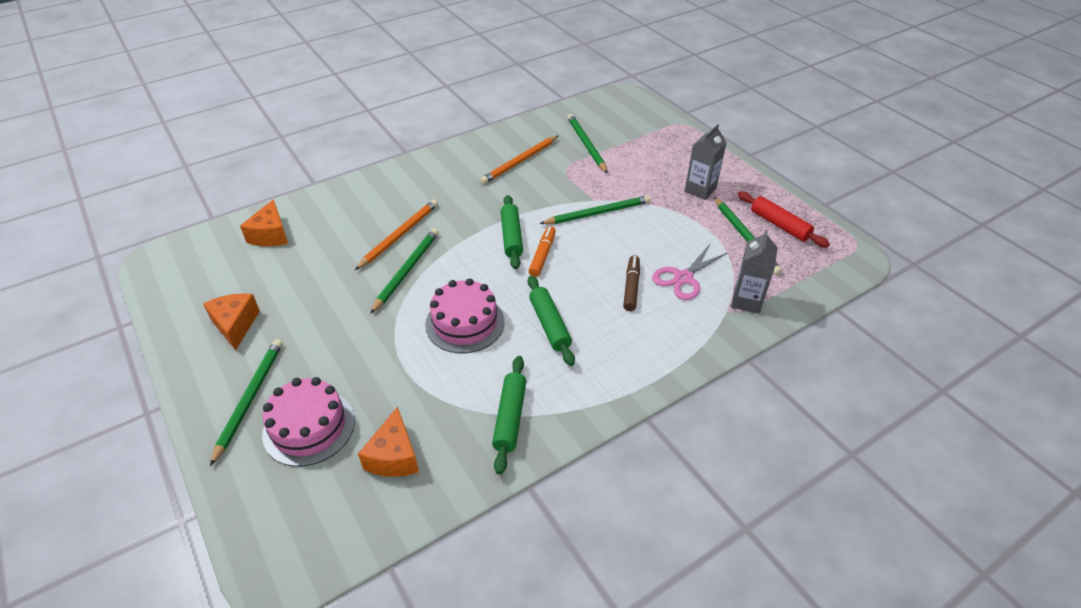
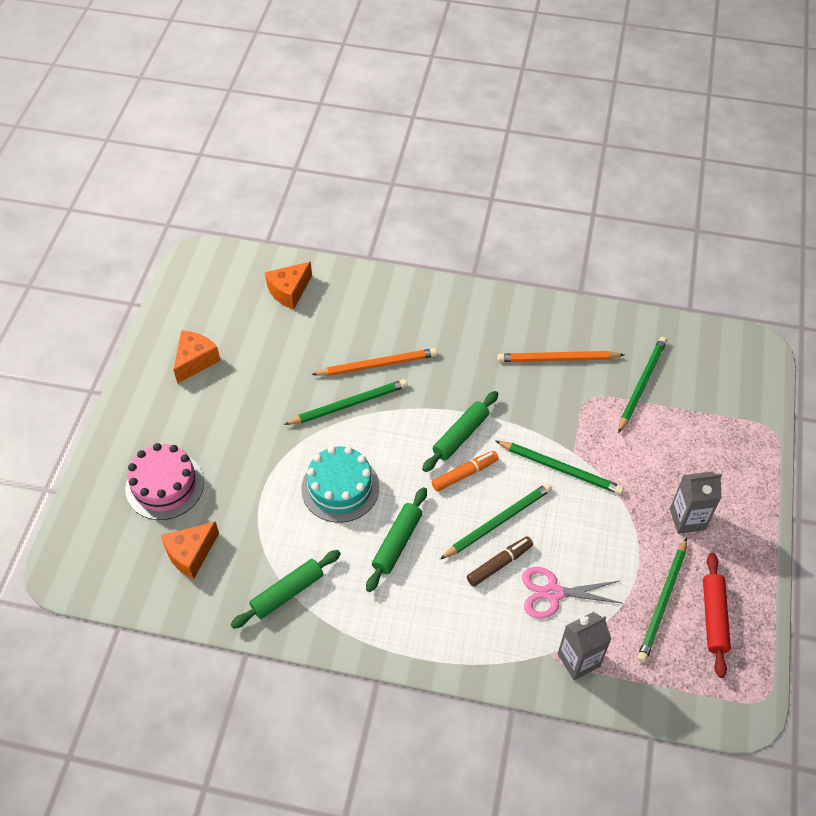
camera: 45 degrees right, 10 degrees up
(250, 399) = (152, 432): green pencil -> green pencil (498, 522)
(465, 323) = (340, 488): pink cake -> turquoise cake

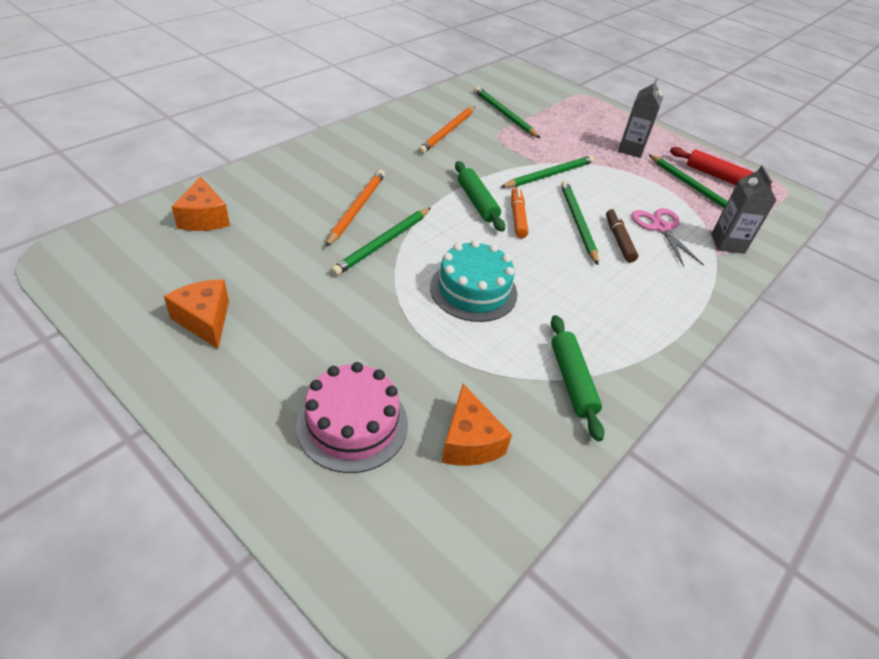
camera: 65 degrees left, 10 degrees down
(349, 404) = (383, 243): green pencil -> green pencil turned 150 degrees counterclockwise
(397, 543) = (561, 283): green rolling pin -> none
(553, 593) = (661, 228): pink scissors -> pink scissors turned 135 degrees clockwise

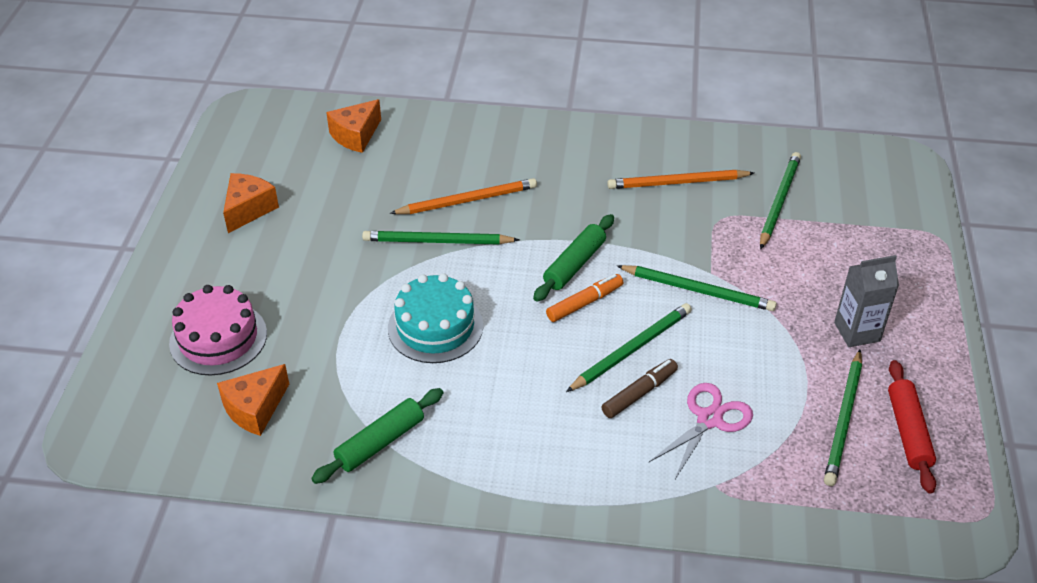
camera: 60 degrees right, 0 degrees up
(727, 243) = (752, 489): grey carton -> none

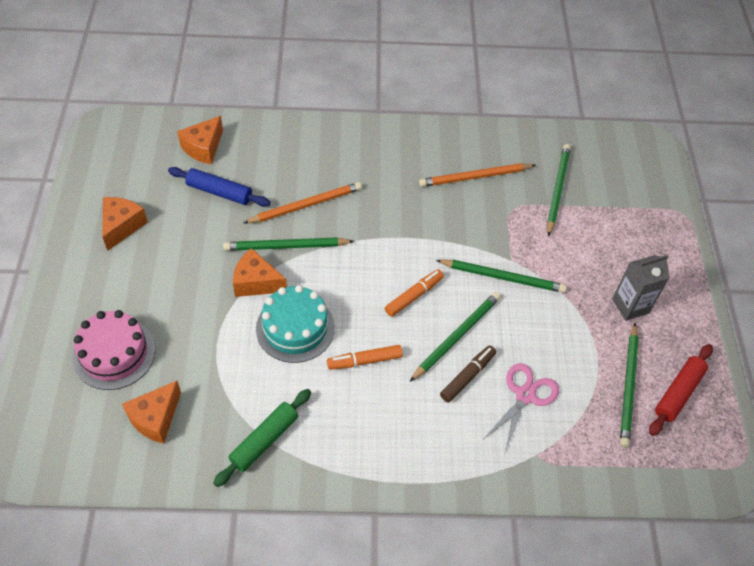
camera: 10 degrees left, 10 degrees up
(367, 181) = (219, 192): none -> blue rolling pin
(396, 276) = (256, 282): none -> orange cheese
(514, 367) = (365, 361): none -> orange marker
(574, 264) = (401, 260): green rolling pin -> none
(908, 432) = (678, 393): red rolling pin -> red rolling pin turned 45 degrees clockwise

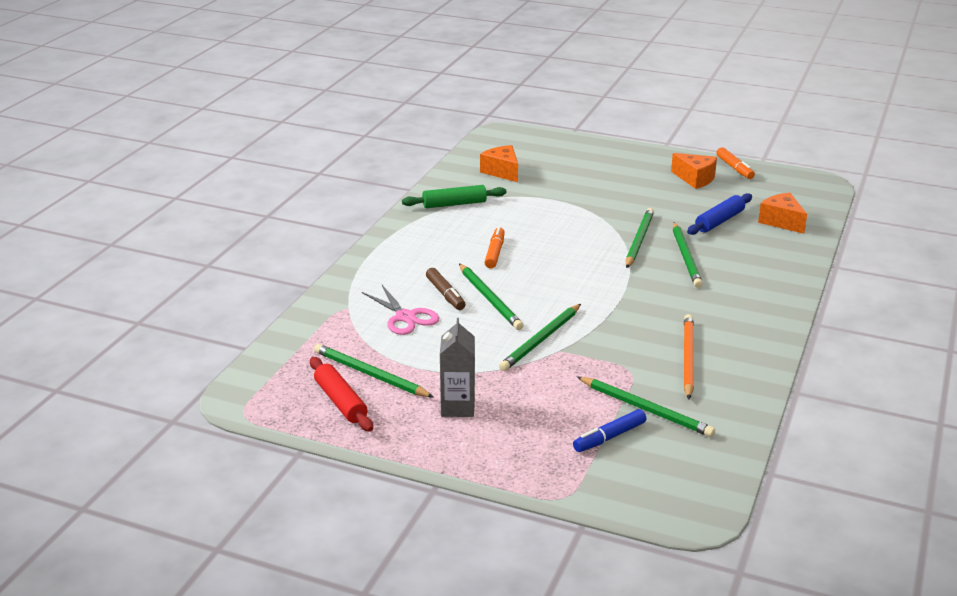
camera: 115 degrees right, 25 degrees down
(114, 353) = (567, 164): pink cake -> none
(256, 282) = (605, 222): orange cheese -> none
(264, 440) = (454, 204): green rolling pin -> green rolling pin turned 75 degrees counterclockwise
(295, 328) = (547, 230): turquoise cake -> none
(306, 205) = (686, 257): orange pencil -> green pencil
(414, 296) = (547, 288): orange marker -> orange marker (734, 168)
(603, 203) = (609, 437): none -> blue marker

